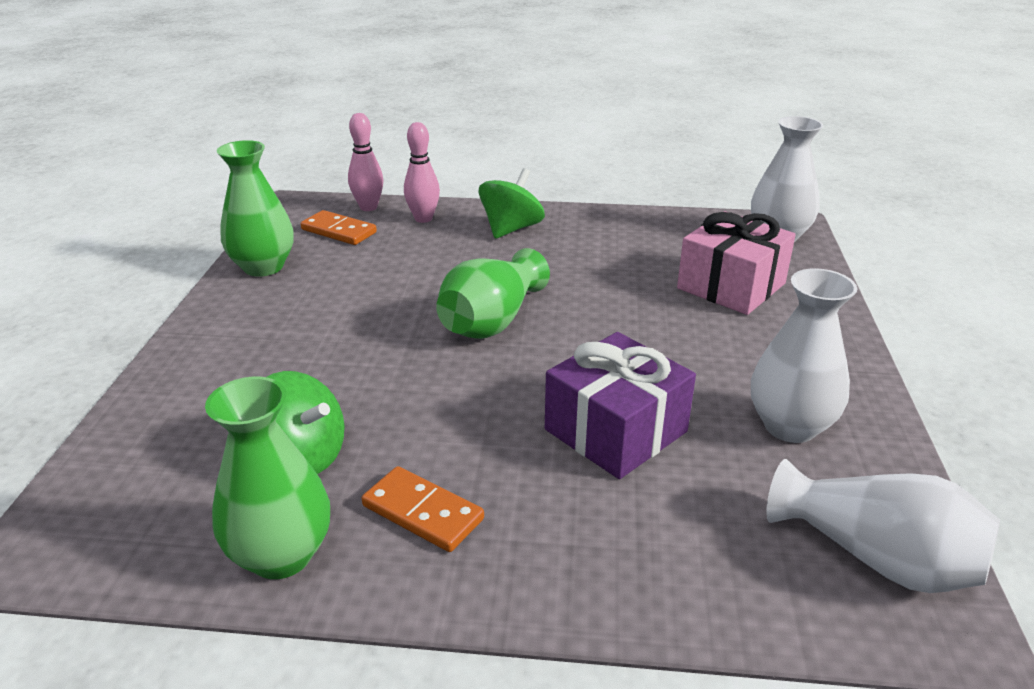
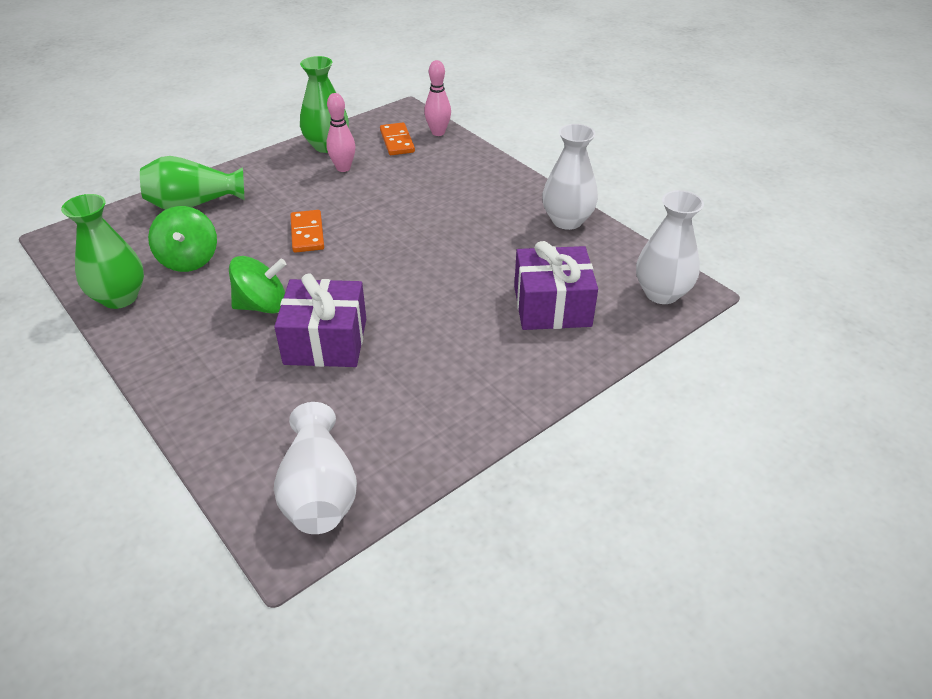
camera: 45 degrees right, 10 degrees up
(423, 219) = (454, 156): pink bowling pin -> pink bowling pin (343, 168)
(423, 512) = (188, 318): orange domino -> orange domino (307, 233)
(491, 321) = (376, 243): green vase -> green vase (194, 204)
(511, 229) = (491, 190): green spinning top -> green spinning top (262, 305)
(731, 286) = (552, 306): pink gift -> purple gift
(790, 426) = (412, 404): white vase -> white vase (567, 220)

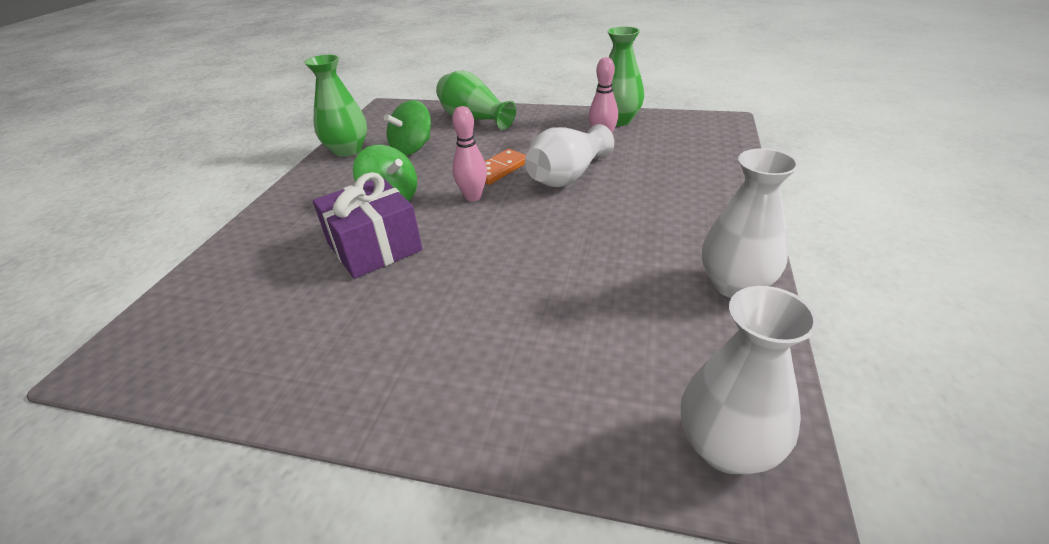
camera: 55 degrees right, 5 degrees down
(319, 491) = (176, 346): white vase -> white vase (567, 176)
(397, 141) = (678, 139): orange domino -> none
(438, 132) = (727, 147): pink bowling pin -> pink bowling pin (473, 197)
(552, 306) = (573, 354): purple gift -> none

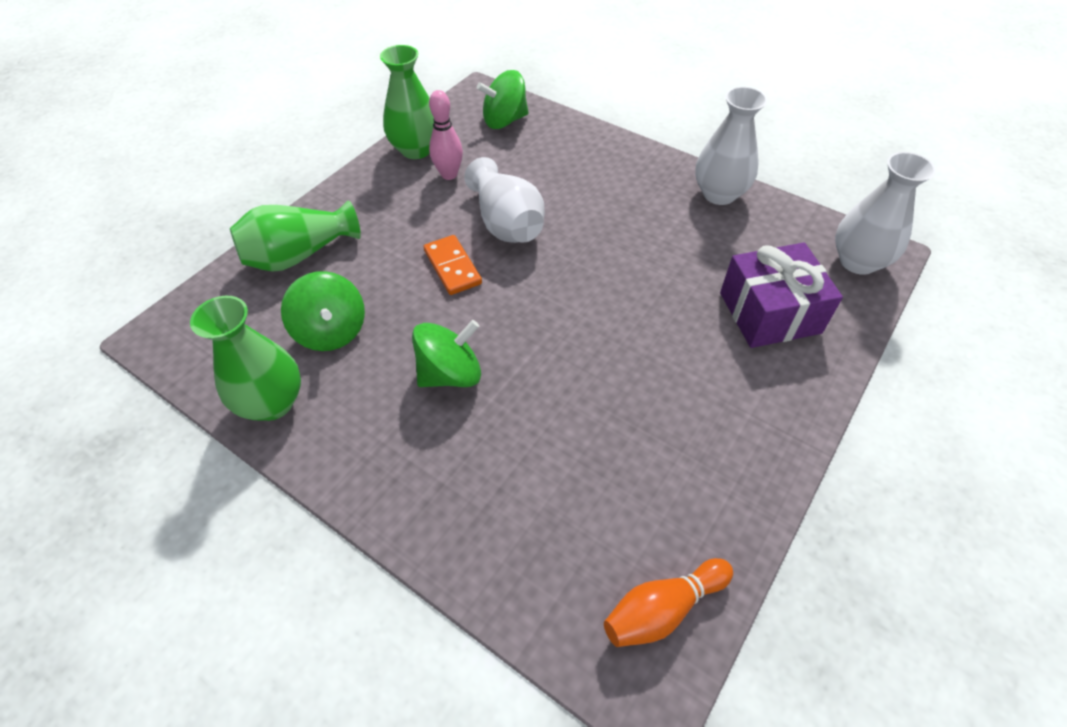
camera: 70 degrees left, 15 degrees up
(174, 356) = (662, 608): none -> orange bowling pin
(374, 246) = (547, 404): purple gift -> purple gift (769, 312)
(473, 197) = (497, 302): pink bowling pin -> none
(699, 141) = (504, 121): none -> green spinning top

